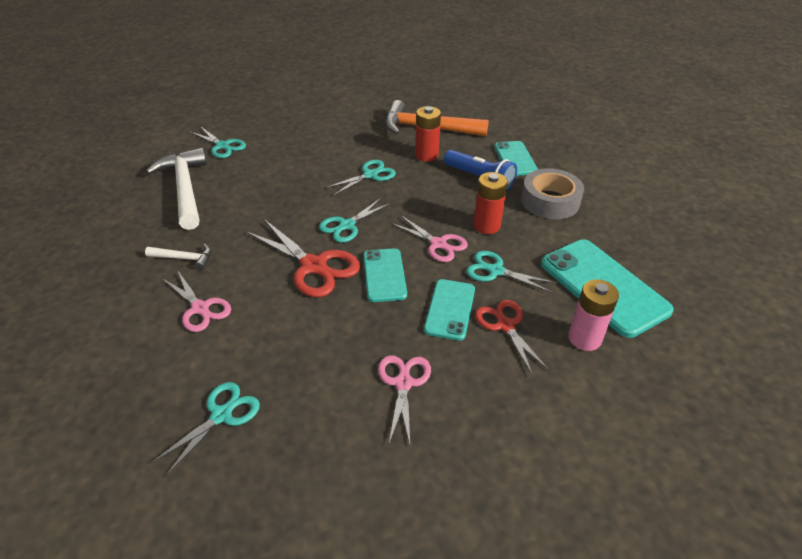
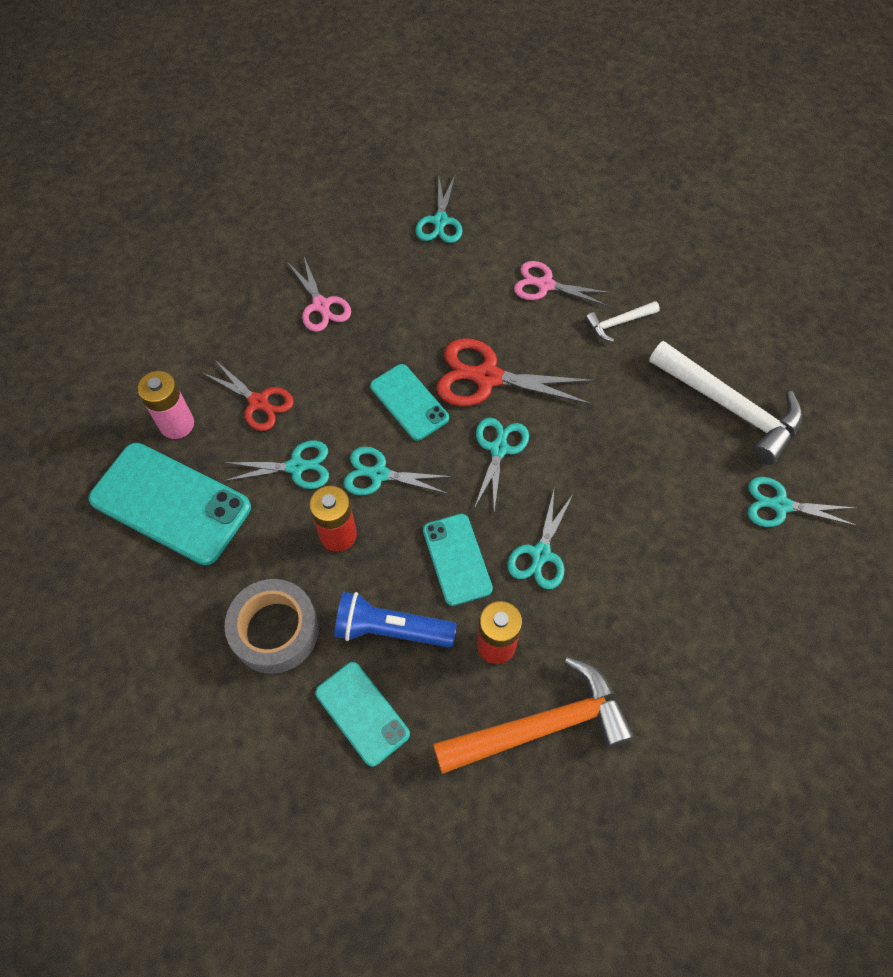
camera: 150 degrees right, 20 degrees up
(438, 244) = (379, 474): pink scissors -> turquoise scissors
(450, 309) = (320, 394): turquoise phone -> turquoise phone (457, 559)

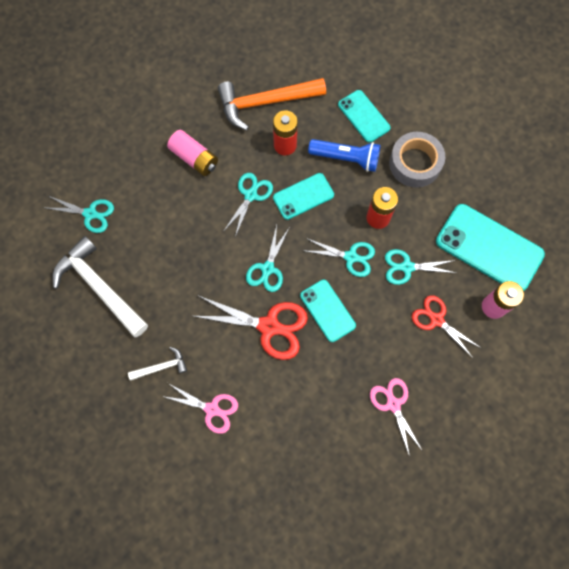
camera: 175 degrees left, 10 degrees up
(440, 221) = (291, 488): turquoise scissors -> none
(457, 559) = (303, 196): turquoise phone -> turquoise phone turned 75 degrees clockwise
(643, 608) = (194, 158): none -> pink battery

